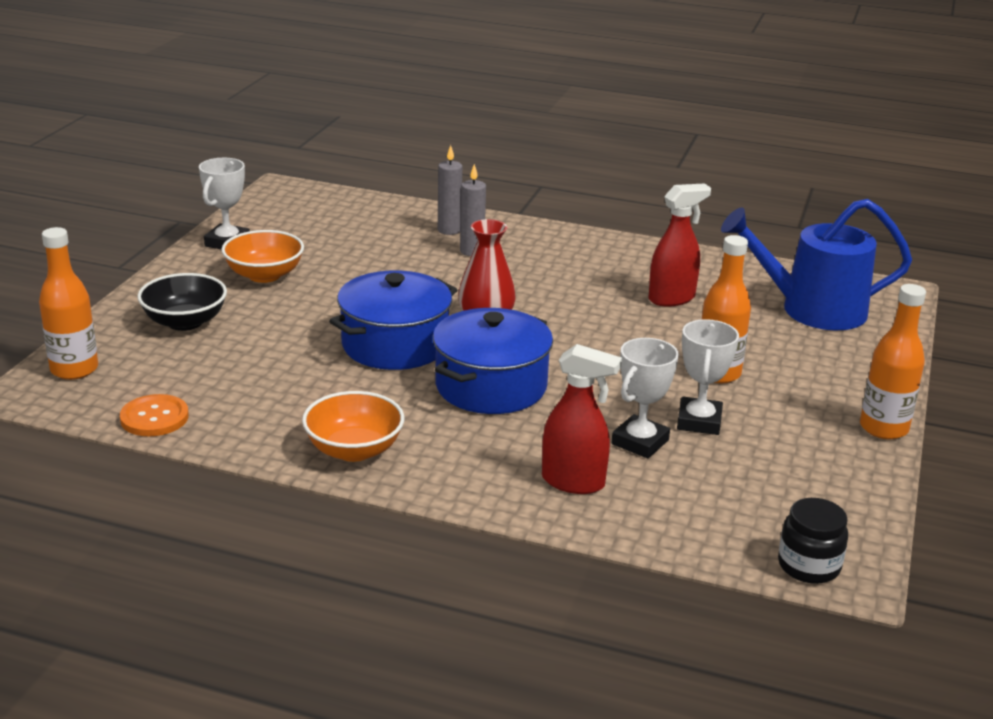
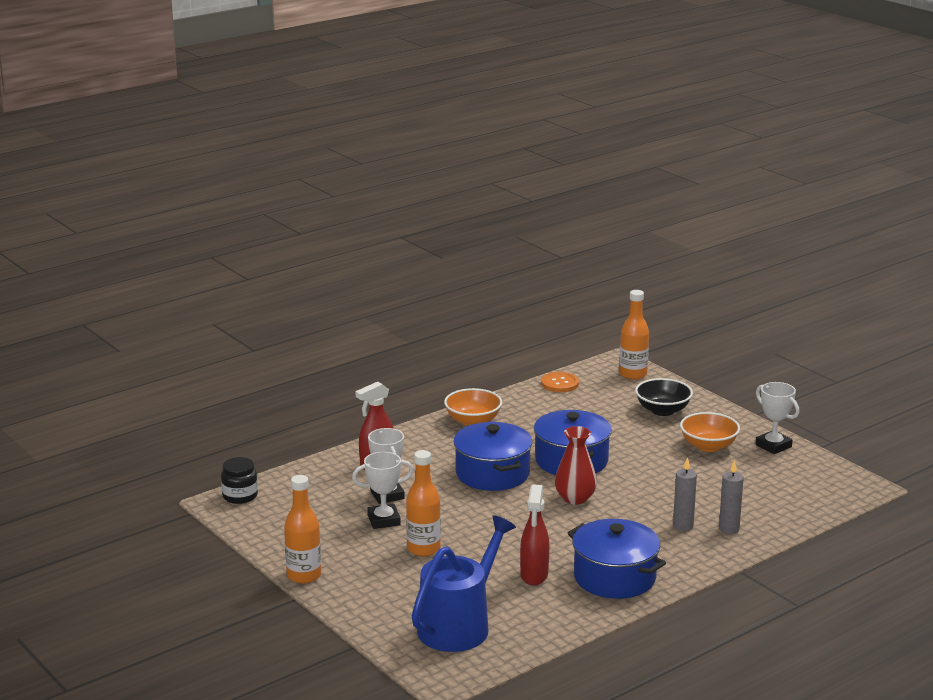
camera: 125 degrees right, 5 degrees down
(616, 261) = (614, 577): none -> blue pot
(699, 421) = (384, 520): white trophy -> white trophy turned 60 degrees counterclockwise

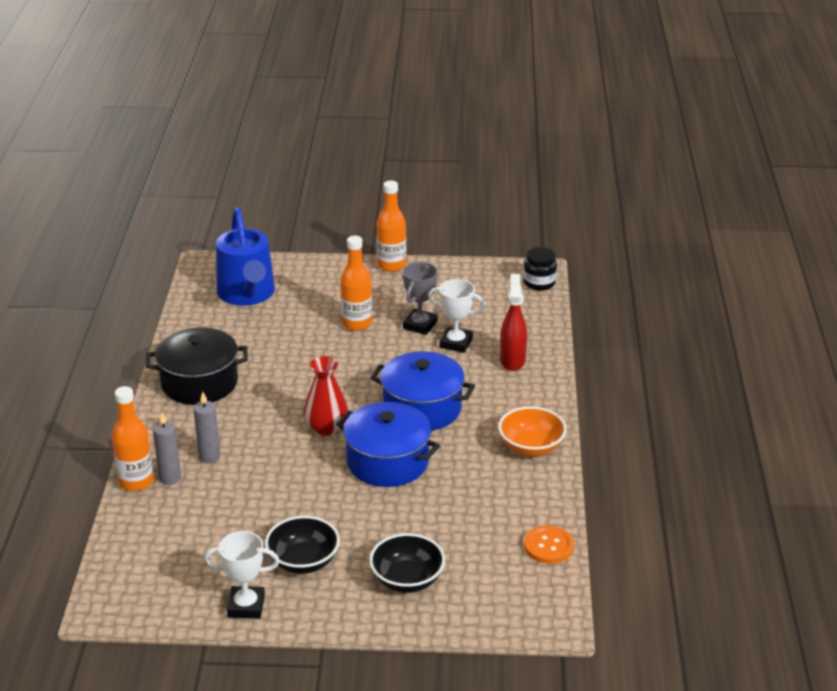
camera: 130 degrees right, 10 degrees up
(384, 520) = (420, 325): white trophy -> grey trophy
(534, 575) = (255, 351): red spray bottle -> none
(614, 577) = (199, 383): blue pot -> black pot
(633, 374) = (511, 613): orange bottle -> orange bottle (136, 482)
(708, 446) = (303, 561): orange bowl -> black bowl

